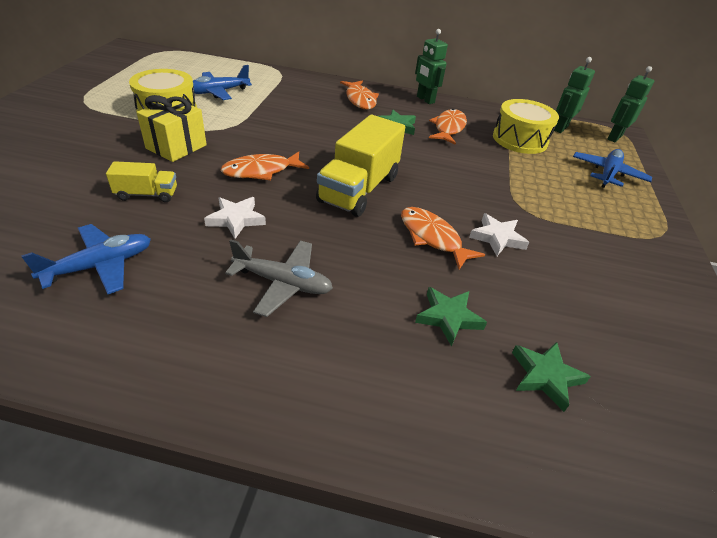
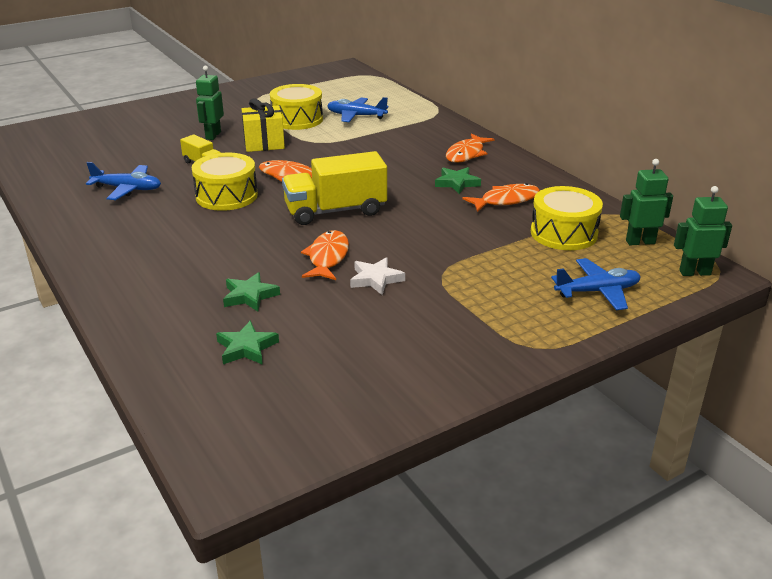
camera: 50 degrees right, 10 degrees down
(236, 219) = (226, 196): white star -> yellow drum
(283, 283) = (194, 236): grey plane -> none
(425, 100) = (534, 172): green robot -> green robot (213, 135)

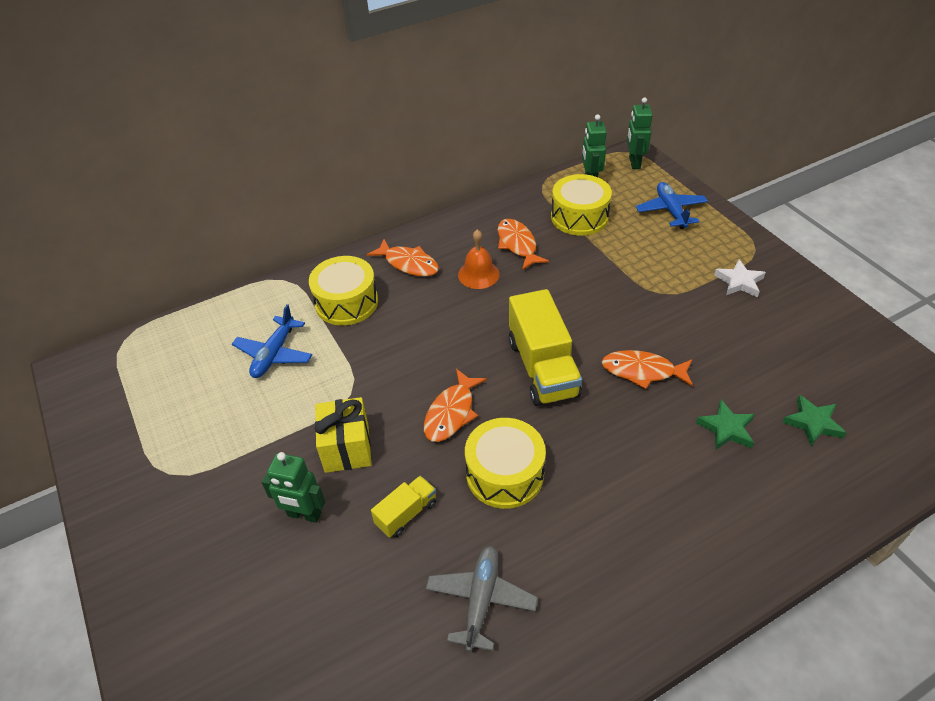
camera: 85 degrees left, 15 degrees up
(127, 189) = (481, 600): blue plane -> grey plane
(297, 119) = (269, 416): yellow drum -> yellow drum (346, 302)
(376, 279) = (677, 336): white star -> white star (739, 282)
(457, 183) = (478, 274): green star -> orange bell

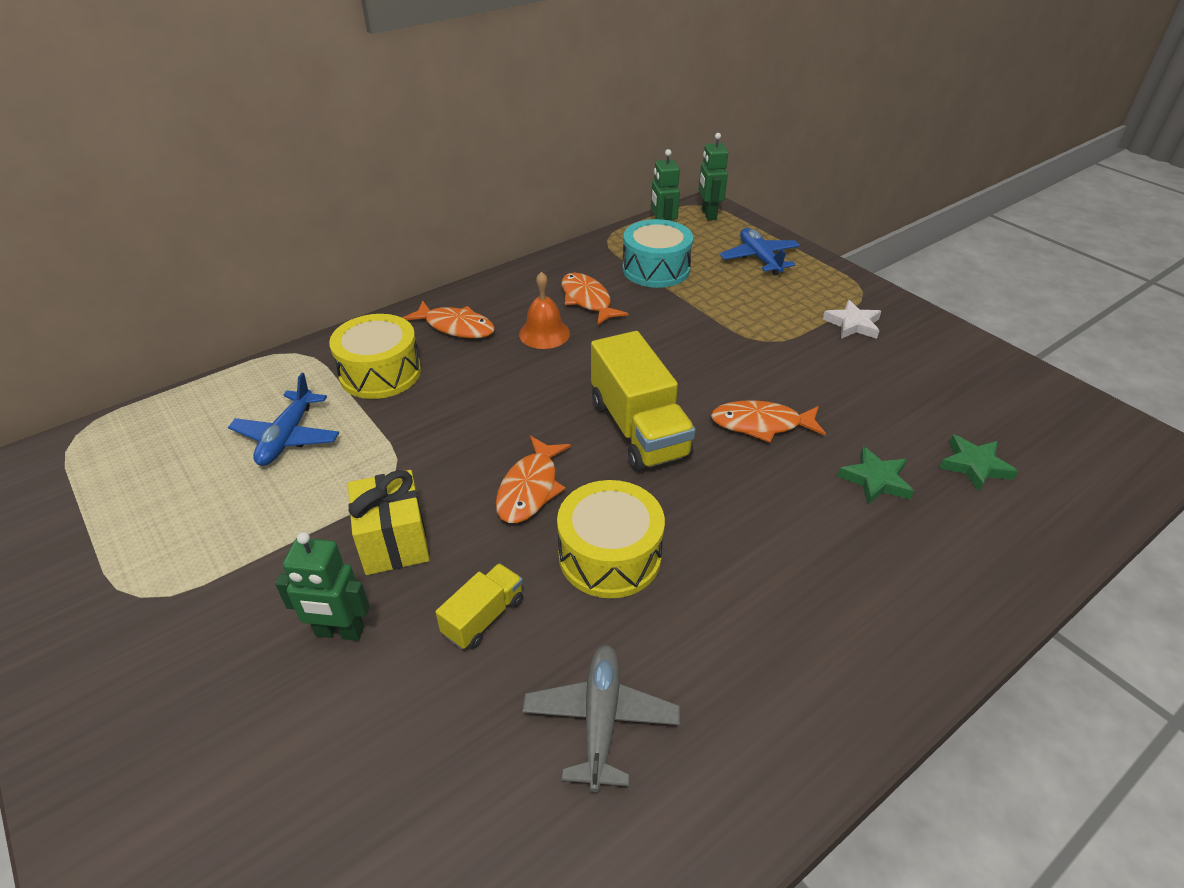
camera: 10 degrees left, 5 degrees down
(579, 217) = (656, 269): yellow drum -> turquoise drum

